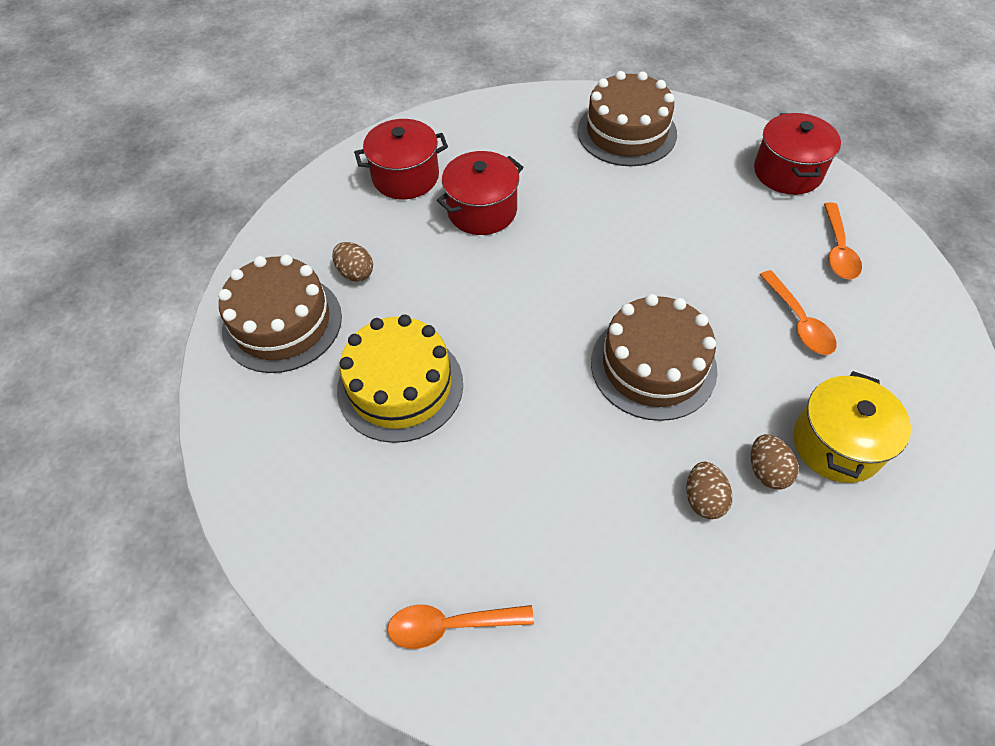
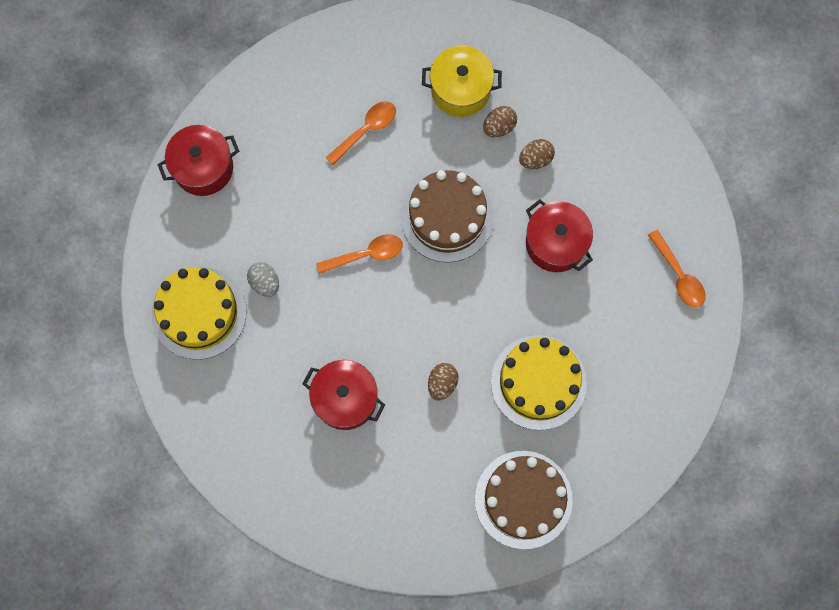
camera: 115 degrees left, 20 degrees up
(355, 272) = (452, 469): brown egg -> brown egg (442, 383)
(405, 177) = (330, 483): red pot -> red pot (555, 243)
(627, 132) = (199, 313): brown cake -> yellow cake
(637, 185) = (265, 283): none -> grey egg
(838, 250) = (282, 115): orange spoon -> orange spoon (366, 254)

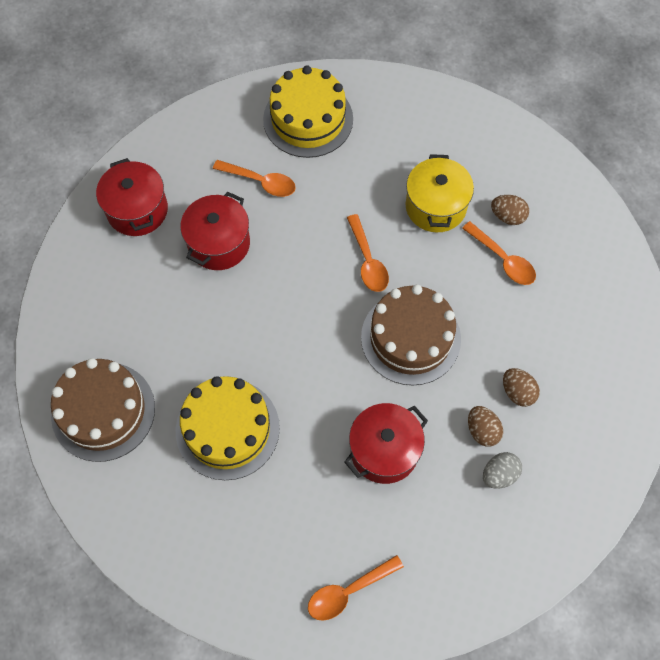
camera: 90 degrees right, 10 degrees down
(203, 168) = (452, 118): red pot -> red pot (137, 210)
(265, 283) = (337, 172): grey egg -> grey egg (499, 474)
(274, 359) = (260, 182): none -> orange spoon
(442, 383) = (230, 332): brown egg -> brown egg (507, 216)
(460, 90) = (557, 352): yellow pot -> yellow pot (435, 206)

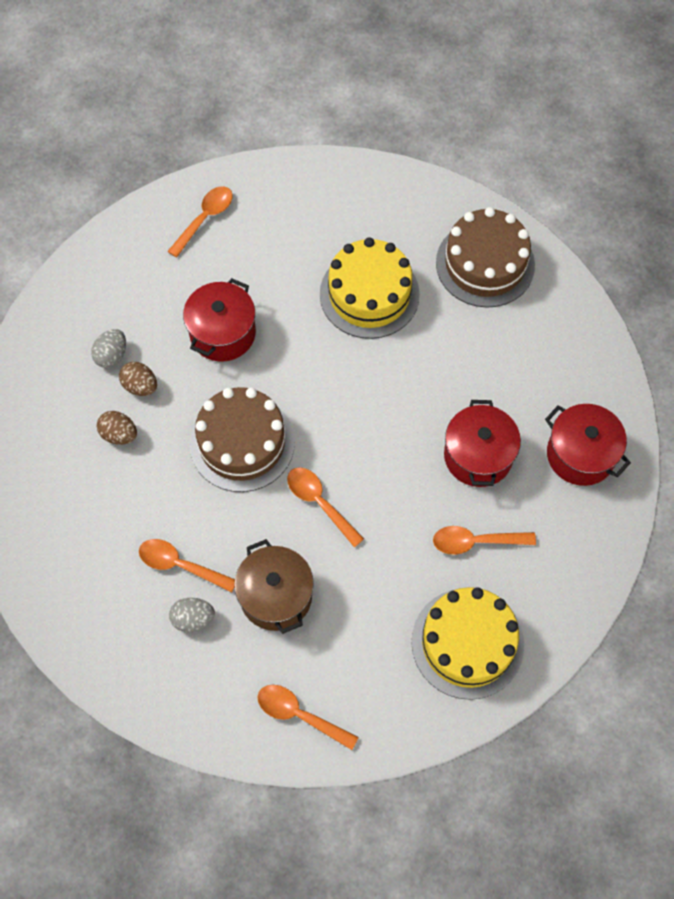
camera: 155 degrees right, 0 degrees up
(435, 206) = (276, 596): yellow pot -> brown pot
(453, 123) = (299, 715): none -> orange spoon
(507, 216) = (193, 619): brown egg -> grey egg

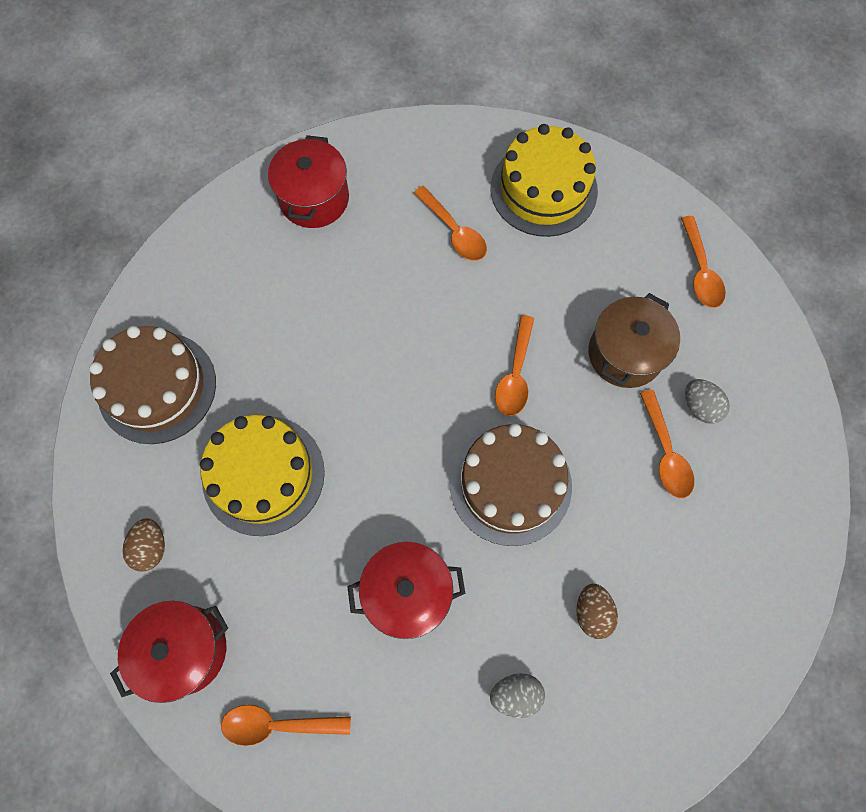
camera: 125 degrees left, 5 degrees up
(140, 386) = (526, 633): brown egg -> brown egg (151, 547)
(478, 456) = (373, 274): red pot -> red pot (185, 649)

